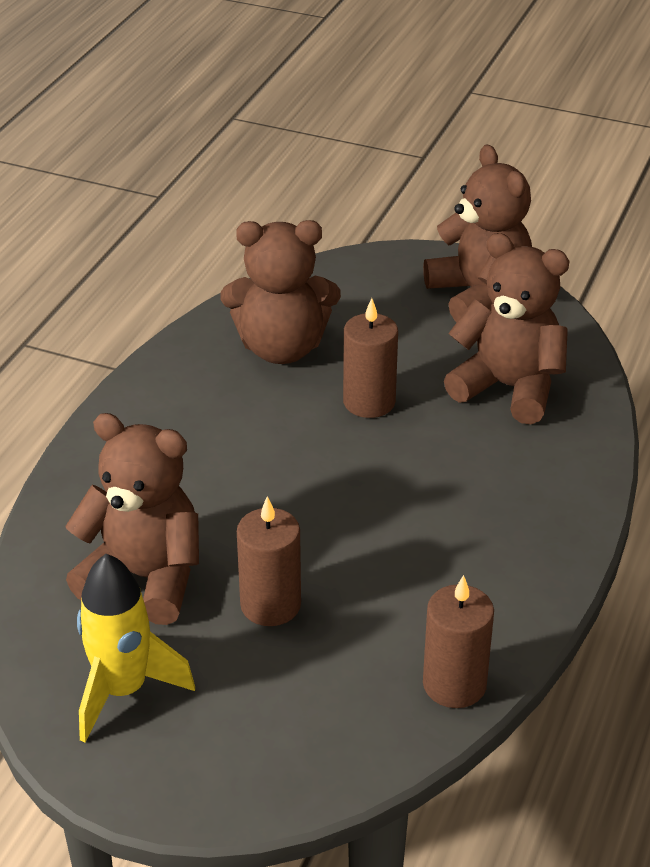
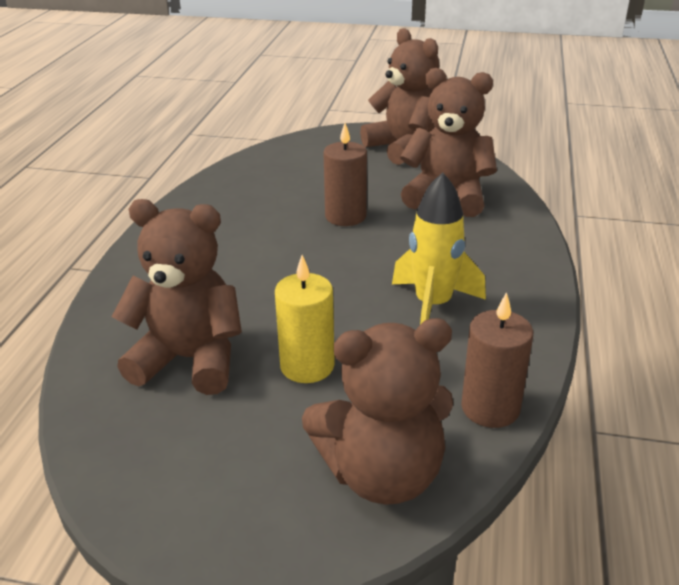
camera: 10 degrees left, 5 degrees down
(123, 690) = (185, 457): yellow rocket -> yellow rocket (432, 305)
(270, 605) = (307, 366): brown candle -> yellow candle
(281, 348) = (268, 191): brown teddy bear -> brown teddy bear (382, 474)

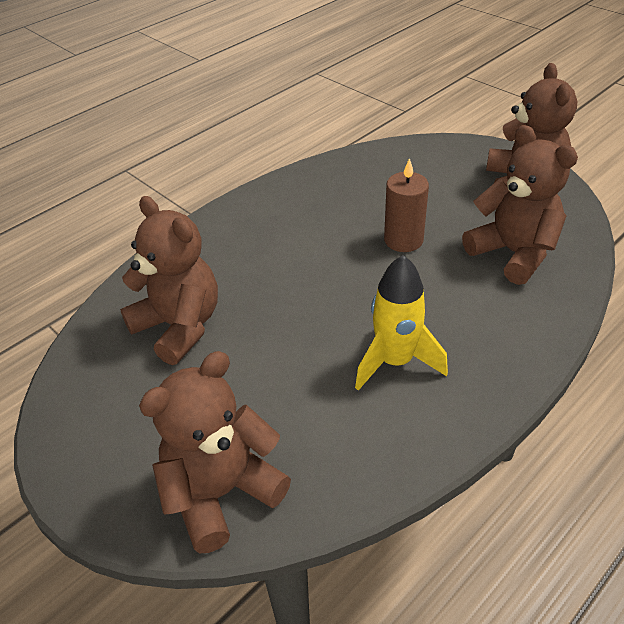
camera: 35 degrees right, 10 degrees up
(307, 366) = (250, 371): yellow candle -> none
(382, 474) = (221, 492): brown teddy bear -> brown teddy bear turned 120 degrees clockwise
(490, 408) = (351, 481): brown candle -> none

